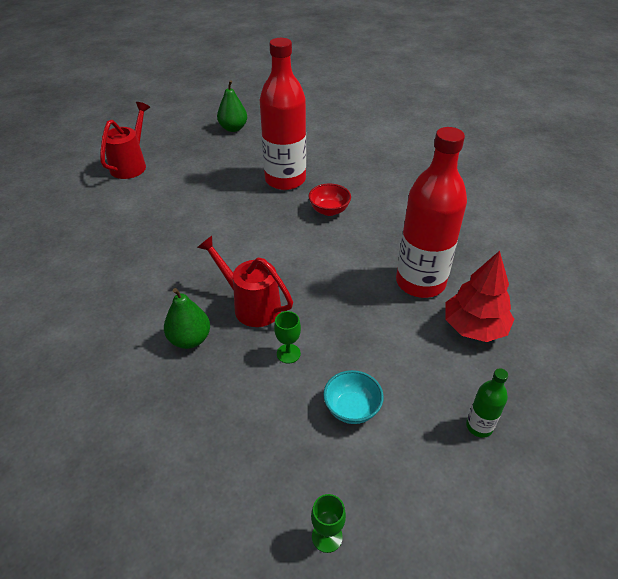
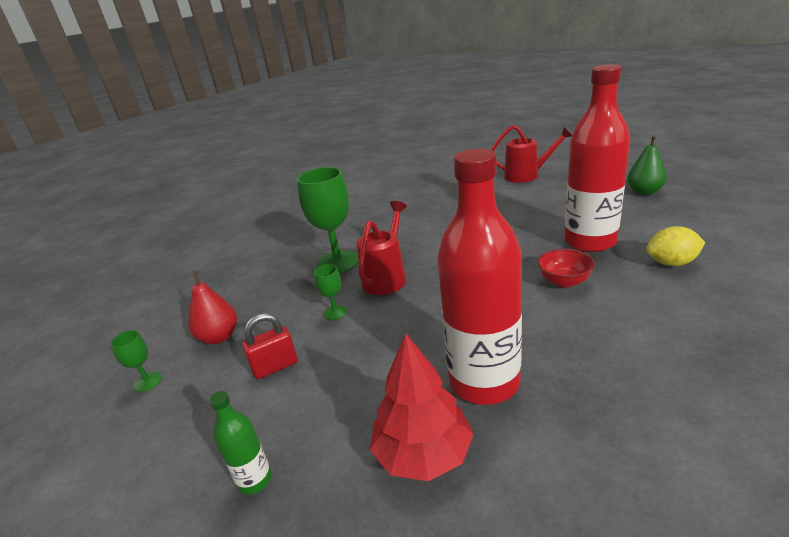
camera: 80 degrees right, 15 degrees down
(190, 339) = (338, 262): green pear -> green goblet
(276, 463) = (219, 337): none -> red pear
(338, 162) = (671, 263): none -> yellow lemon
(352, 408) = (275, 366): turquoise bowl -> red padlock

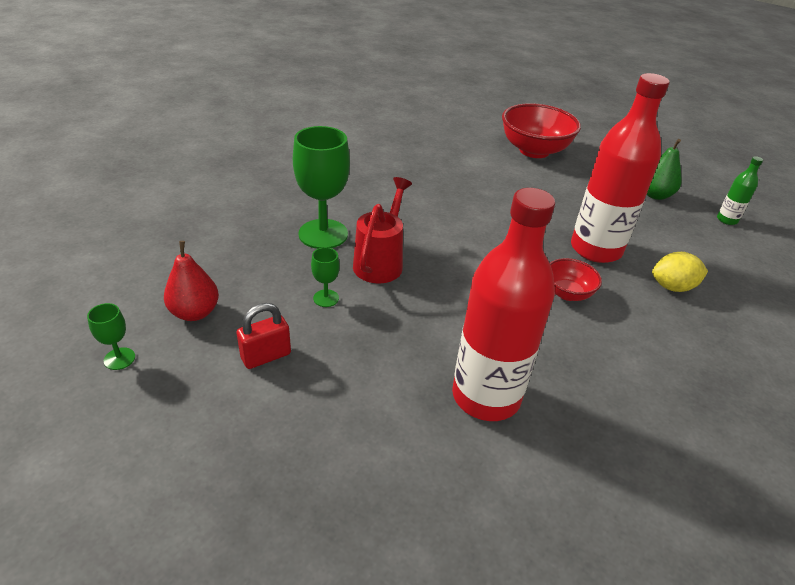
camera: 10 degrees left, 10 degrees up
(255, 480) = (261, 477): green bottle -> green bottle (727, 220)
(423, 453) = (428, 464): red tree -> none
(527, 175) = (534, 150): red watering can -> red bowl

